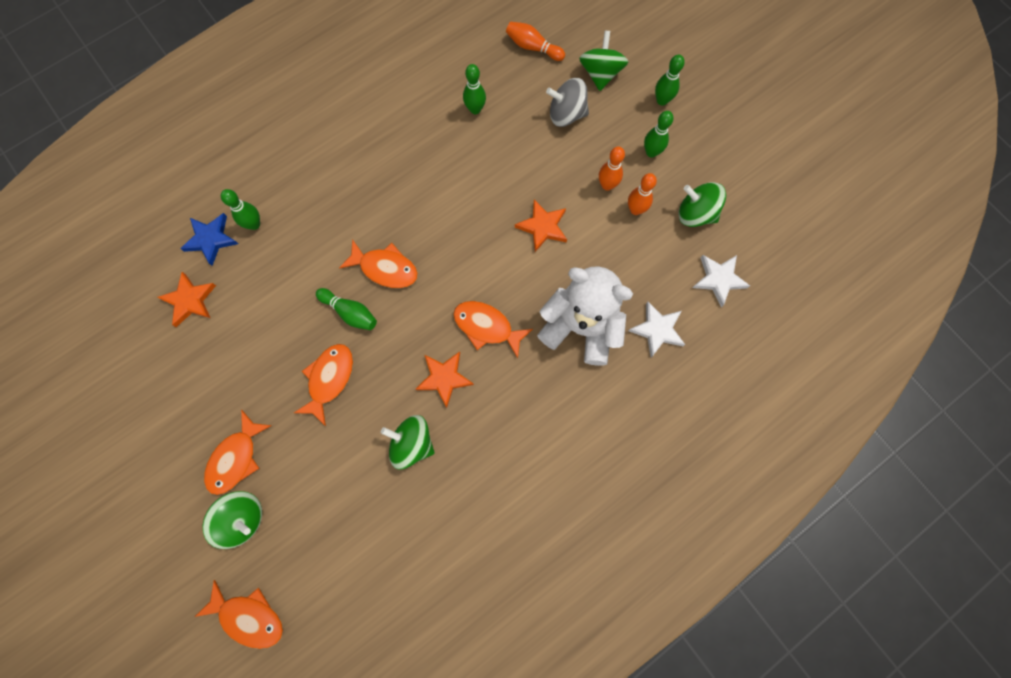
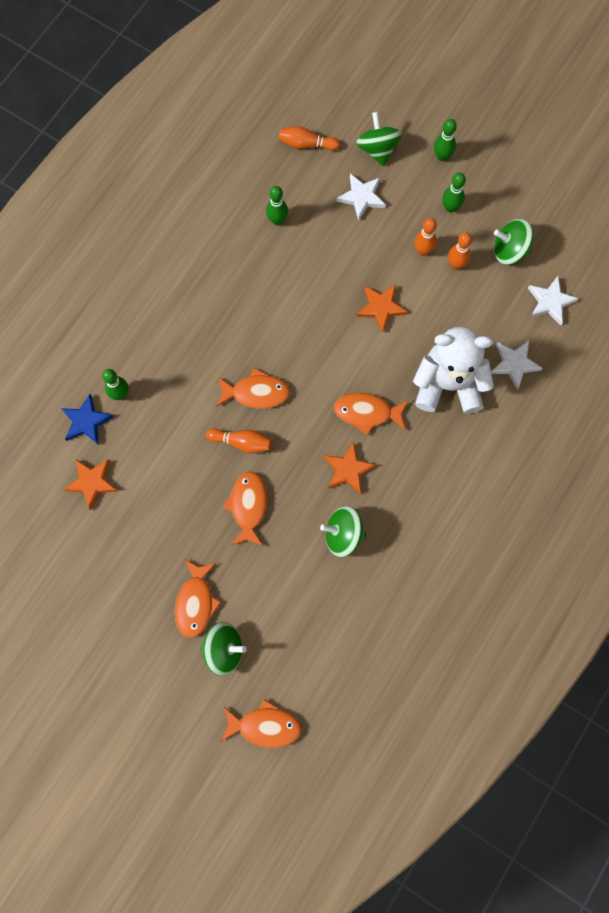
camera: 20 degrees left, 0 degrees up
(350, 312) = (241, 442): green bowling pin -> orange bowling pin
(566, 114) = (361, 197): grey spinning top -> white star

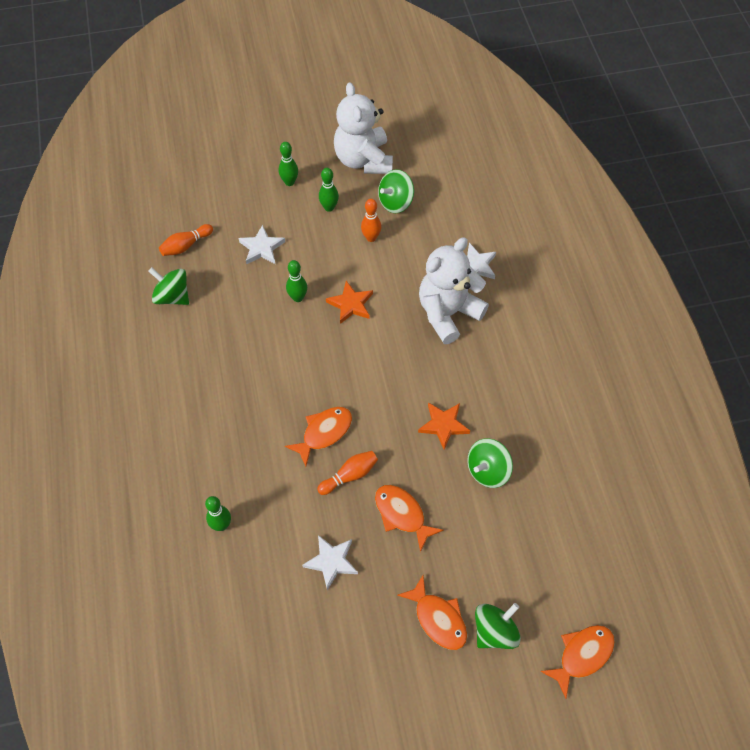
camera: 45 degrees left, 15 degrees down
(86, 421) = (215, 569): blue star -> none
(92, 482) = (266, 609): orange star -> none
(277, 220) = (216, 309): green bowling pin -> green bowling pin (298, 298)
(367, 412) = (415, 377): orange fish -> none
(377, 149) = (240, 211): green spinning top -> green spinning top (172, 296)
(423, 251) = (340, 247): orange bowling pin -> none
(523, 188) = (363, 160): none -> white teddy bear
(550, 302) = (455, 211): white star -> white star (331, 562)

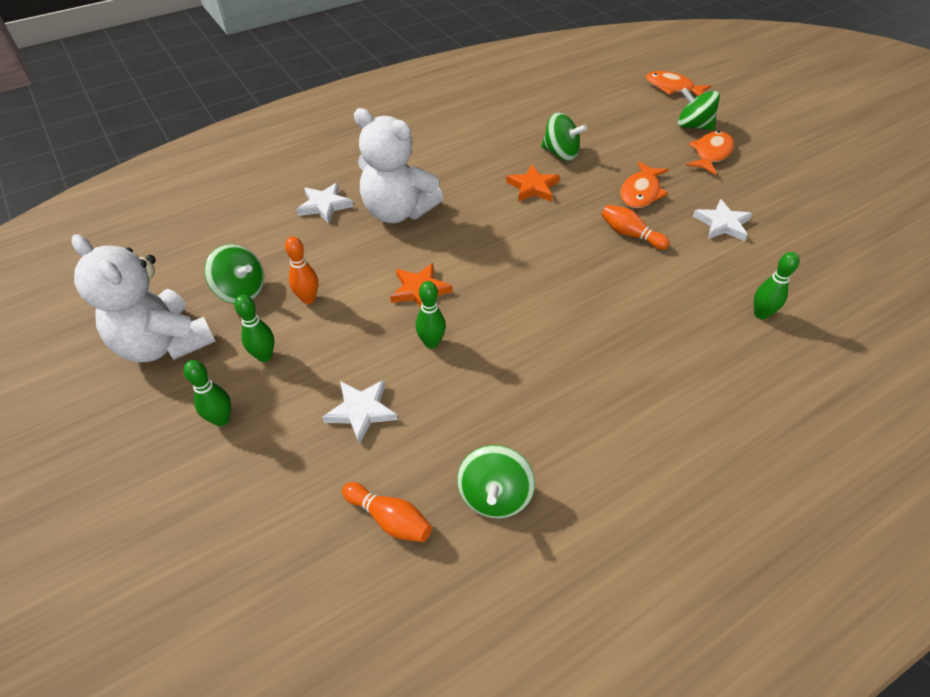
camera: 110 degrees left, 10 degrees down
(324, 433) = (598, 266): orange fish -> none
(363, 160) = (164, 343): white teddy bear -> white teddy bear turned 75 degrees clockwise

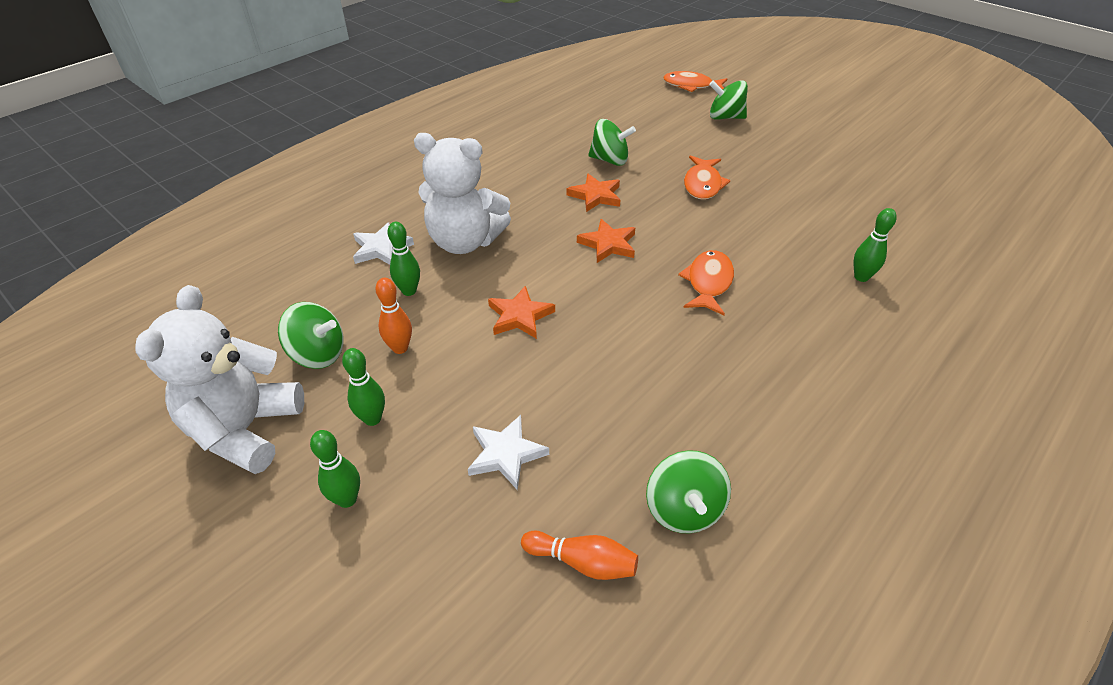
camera: 15 degrees left, 5 degrees down
(164, 343) = (245, 429): white teddy bear -> white teddy bear turned 75 degrees clockwise
(431, 343) = (553, 367): green bowling pin -> green bowling pin (409, 291)
(525, 236) = (608, 244): none -> orange star
(630, 234) = (709, 225): orange bowling pin -> none
(711, 154) = (752, 140): orange fish -> orange fish (708, 283)
(722, 224) = (790, 201): white star -> none

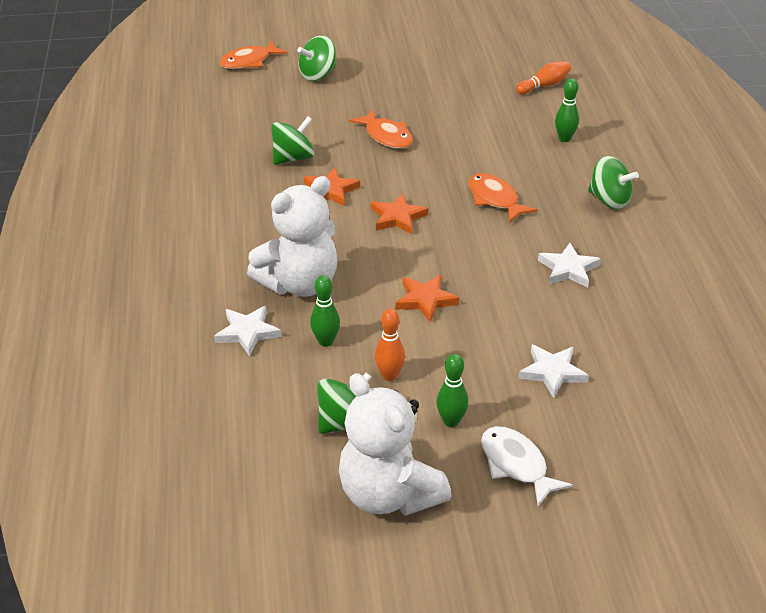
camera: 50 degrees left, 5 degrees down
(347, 499) = (516, 465): green bowling pin -> white fish
(582, 562) = (667, 382): orange bowling pin -> orange bowling pin (544, 86)
(672, 383) = (568, 269): none -> white star
(683, 509) = (668, 322): green spinning top -> green spinning top (609, 200)

